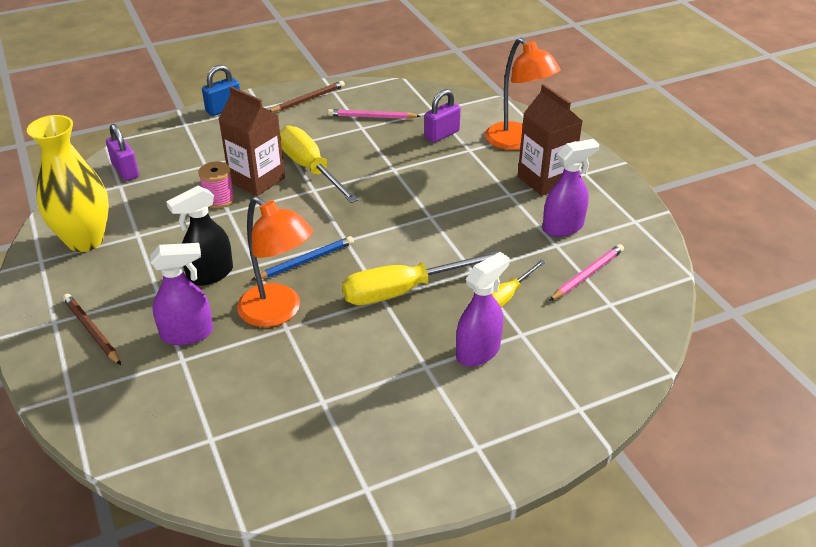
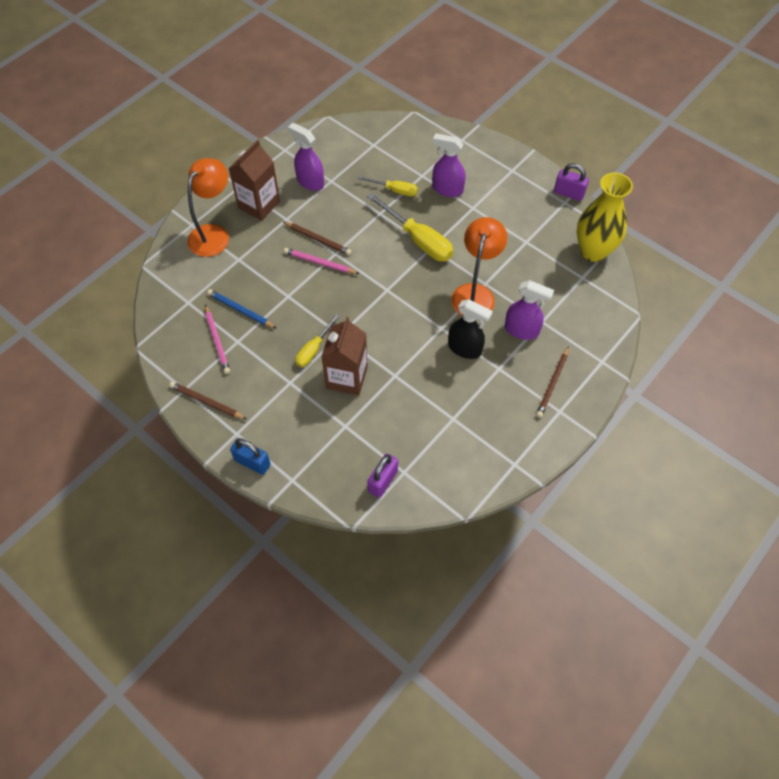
camera: 115 degrees left, 20 degrees up
(85, 240) = (478, 449): yellow vase -> yellow vase (593, 251)
(187, 334) = (521, 330): purple spray bottle -> purple spray bottle turned 150 degrees clockwise
(219, 199) = (383, 389): pink spool -> none
(305, 261) = (421, 301): blue pencil -> blue pencil (241, 310)
(310, 168) = (313, 349): yellow screwdriver -> yellow screwdriver, size x0.58
(442, 134) = (224, 283): purple padlock -> purple padlock (568, 193)
(461, 209) = (318, 239): none -> brown pencil
(587, 274) = (352, 160): pink pencil -> pink pencil (320, 263)

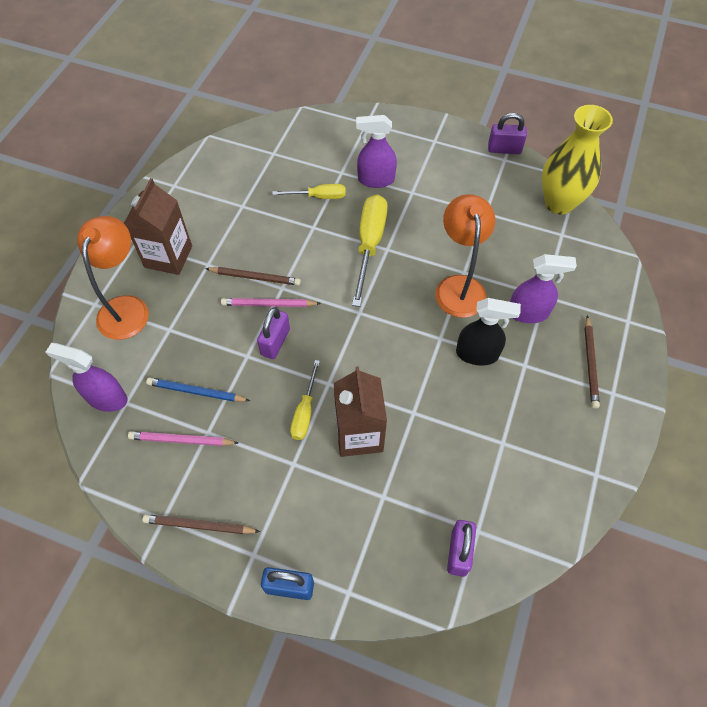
camera: 20 degrees left, 0 degrees up
(217, 341) = (182, 440): pink pencil -> pink pencil turned 135 degrees clockwise
(310, 182) = (218, 213): purple spray bottle -> purple spray bottle (106, 398)
(313, 292) = (275, 342): none -> purple padlock
(418, 240) = (369, 245): yellow screwdriver -> yellow screwdriver turned 105 degrees counterclockwise

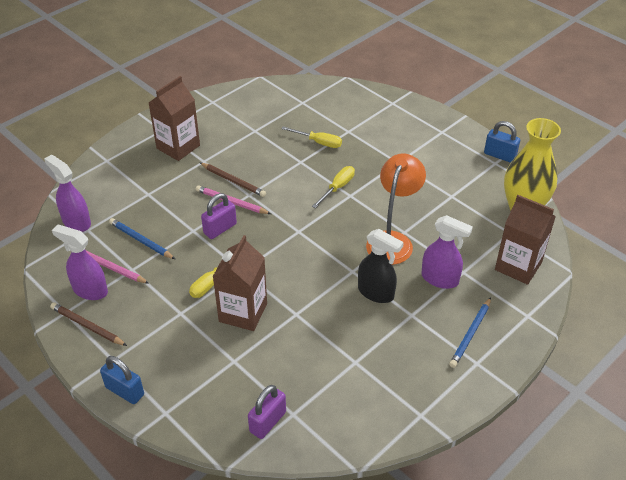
camera: 25 degrees right, 15 degrees down
(126, 307) = (127, 170): orange lamp -> none
(369, 245) = (337, 188): yellow screwdriver -> yellow screwdriver, size x0.58
(375, 180) = (373, 144): purple spray bottle -> purple spray bottle (90, 290)
(504, 149) = (499, 155): purple padlock -> blue padlock
(590, 269) = (518, 266): none -> brown carton
(590, 363) = (470, 334): brown pencil -> blue pencil

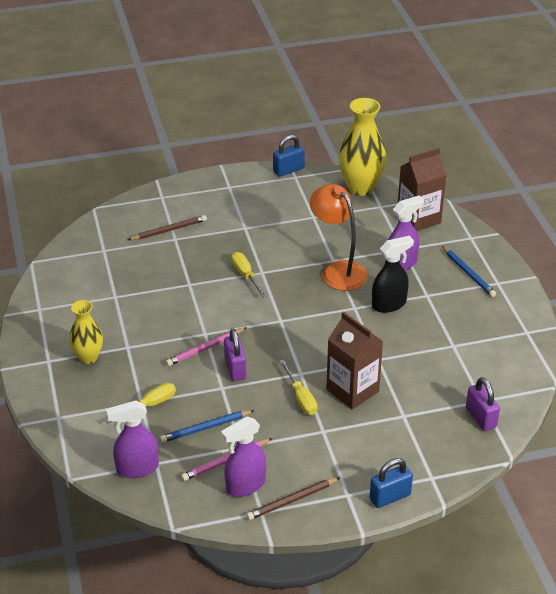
camera: 60 degrees left, 5 degrees down
(178, 147) = (88, 357): brown carton -> yellow vase
(233, 181) = (176, 337): brown pencil -> brown pencil (169, 230)
(318, 142) = (173, 262): yellow screwdriver -> yellow screwdriver (149, 405)

